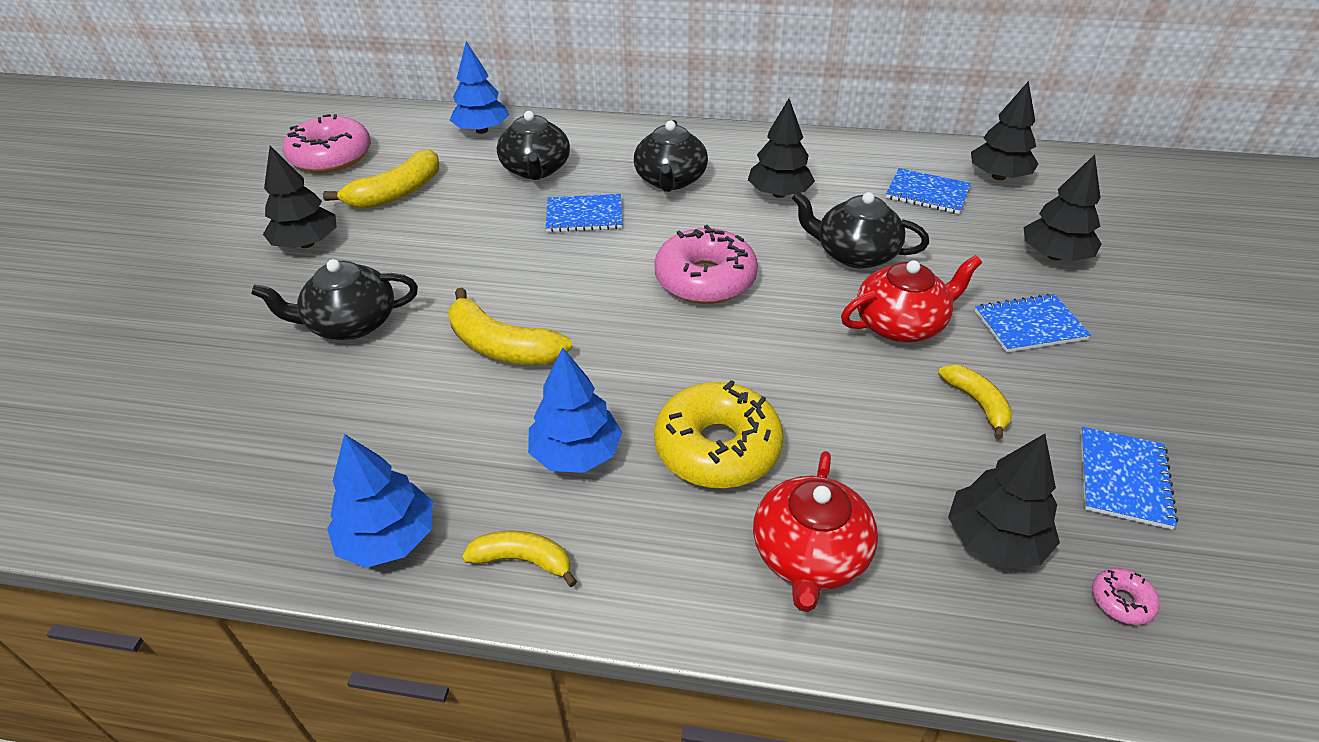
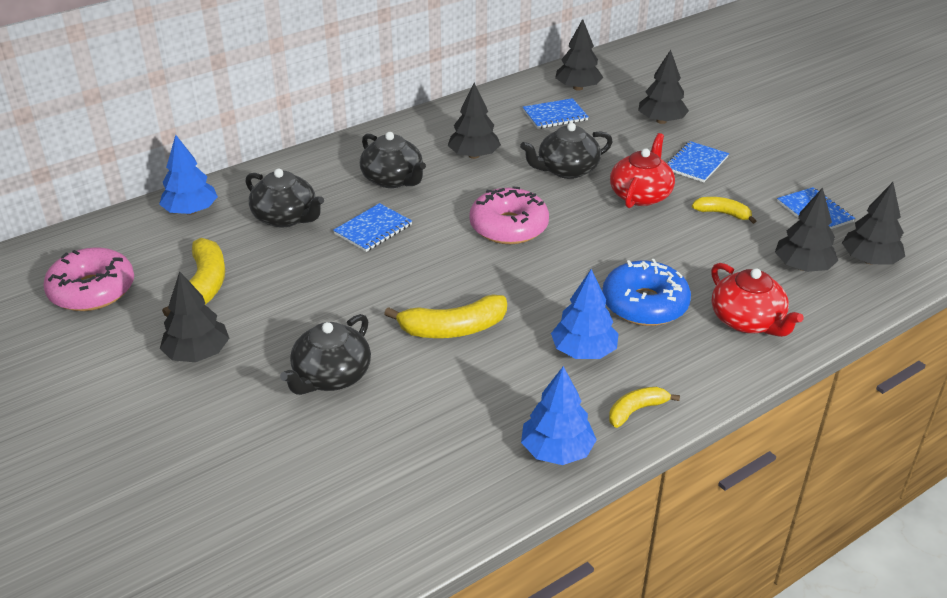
camera: 45 degrees left, 5 degrees down
(717, 448) = (644, 304): yellow donut -> blue donut
(1121, 601) = (869, 260): pink donut -> black tree

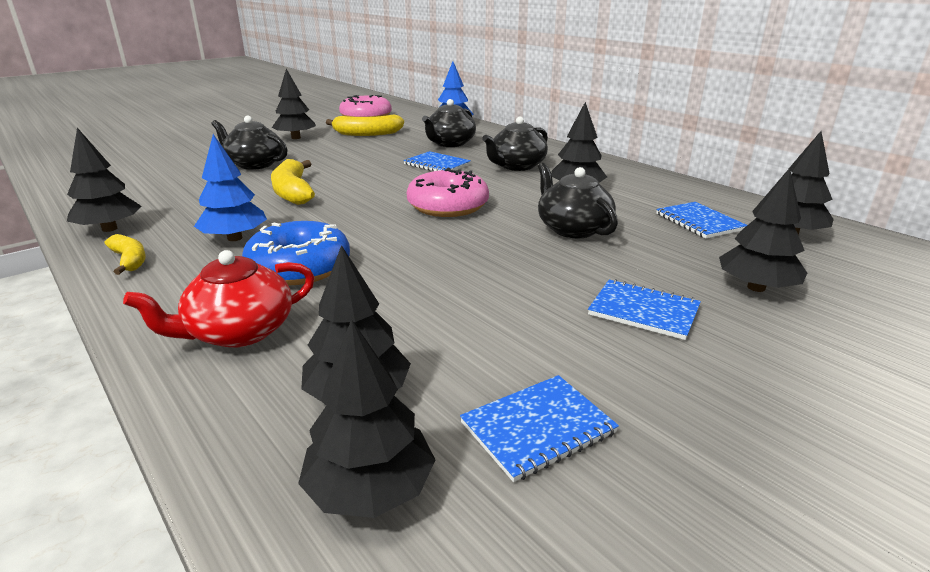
camera: 85 degrees right, 10 degrees down
(557, 451) = (110, 229): blue tree -> black tree
(641, 195) = (533, 269): red teapot -> none
(722, 214) = (504, 327): yellow banana -> none

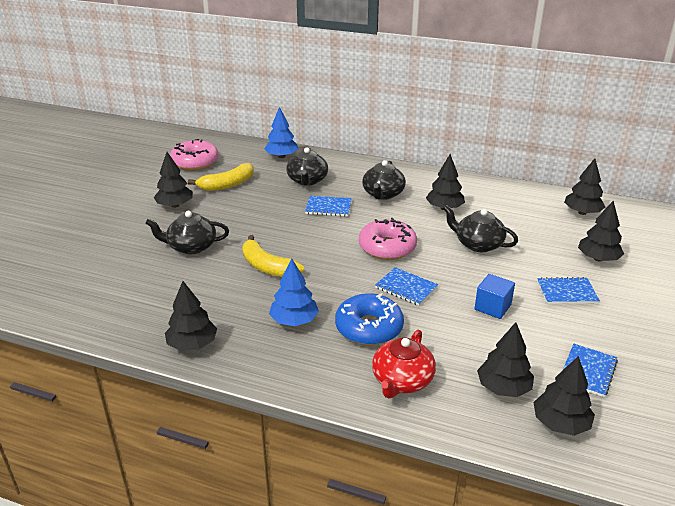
camera: 30 degrees left, 5 degrees up
(130, 260) = (256, 362): yellow banana -> none
(495, 294) = (492, 307): none -> blue cube
(699, 222) = (534, 217): blue notebook -> blue notebook (406, 288)

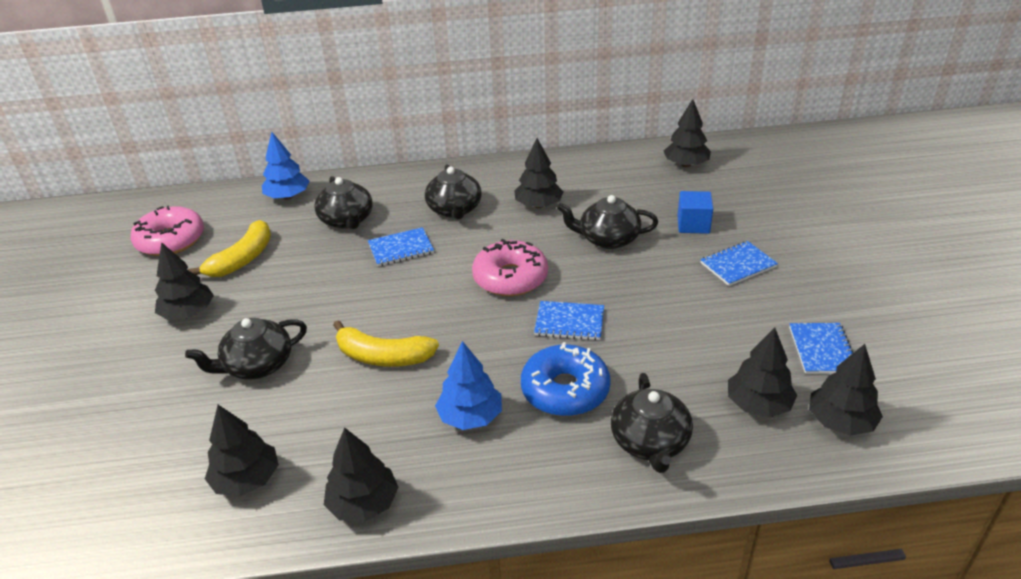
camera: 25 degrees left, 5 degrees up
(402, 381) = (650, 442): red teapot -> black teapot
(492, 307) = (678, 311): blue cube -> blue cube (693, 225)
(598, 258) = (739, 214): black tree -> black tree (247, 479)

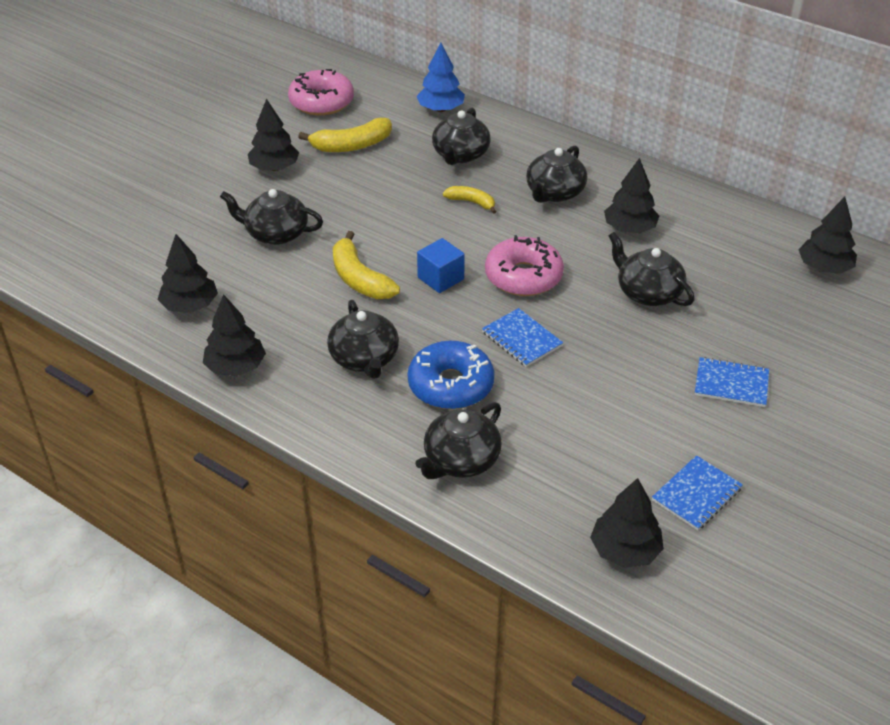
camera: 40 degrees right, 5 degrees up
(401, 248) = (471, 202): blue notebook -> yellow banana
(470, 416) = (364, 359): blue tree -> black teapot
(693, 225) = (744, 326): blue cube -> blue cube (440, 278)
(758, 404) = (579, 493): black tree -> none

